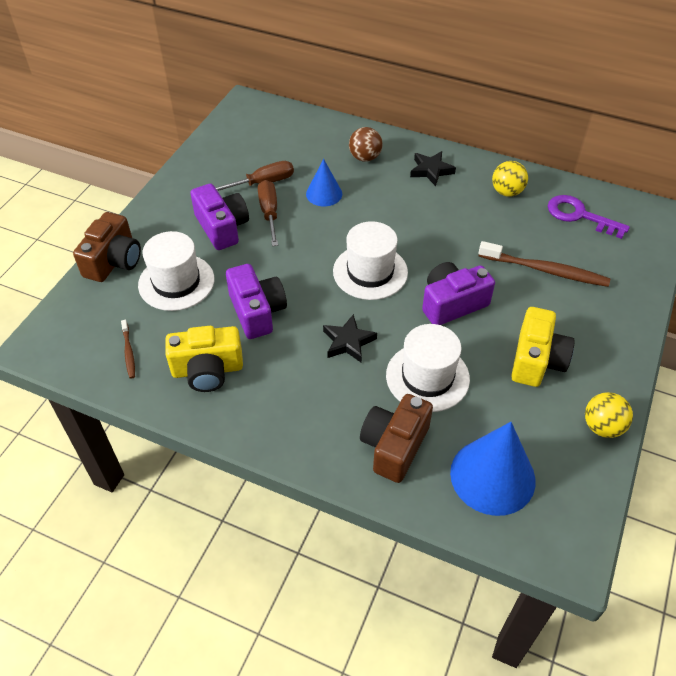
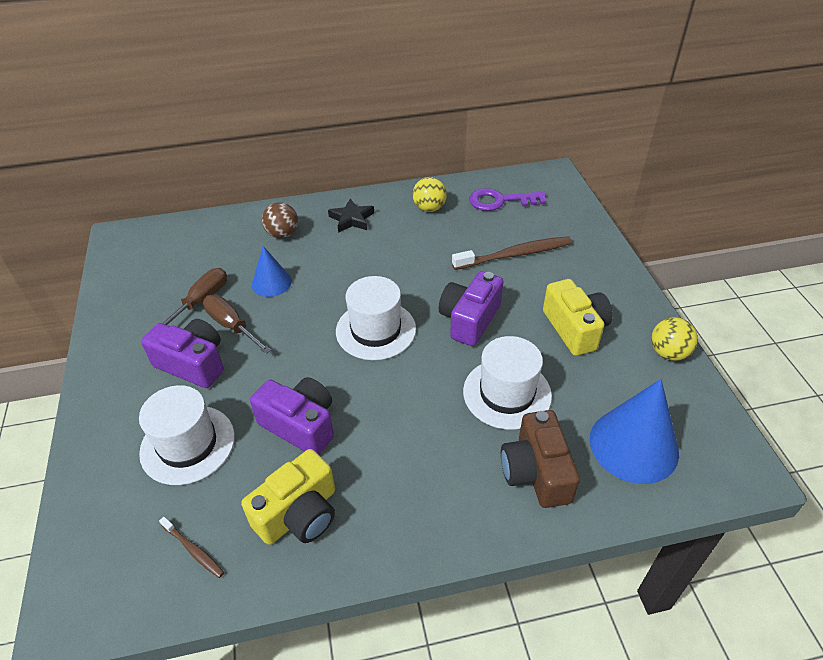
camera: 35 degrees left, 5 degrees down
(114, 261) = (93, 462): brown camera -> none
(348, 342) = (412, 403): black star -> none

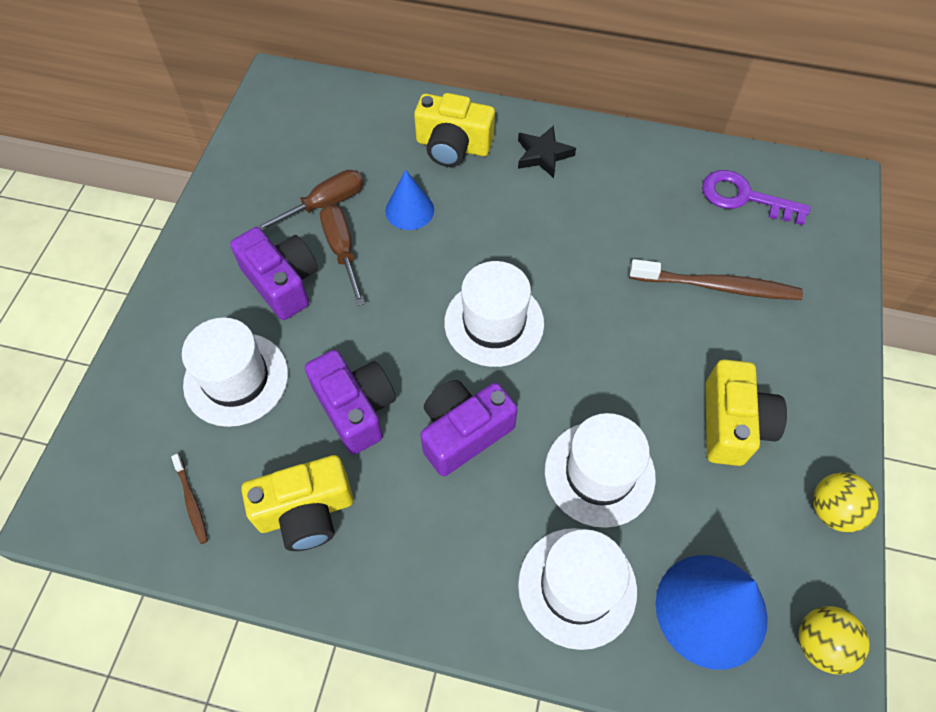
camera: 25 degrees right, 15 degrees up
(282, 234) = (453, 146): brown ball -> yellow camera
(429, 208) = (646, 174): yellow ball -> yellow ball (820, 644)
(469, 320) = (609, 355): purple camera -> purple camera (463, 433)
(536, 472) = (577, 587): brown camera -> white hat

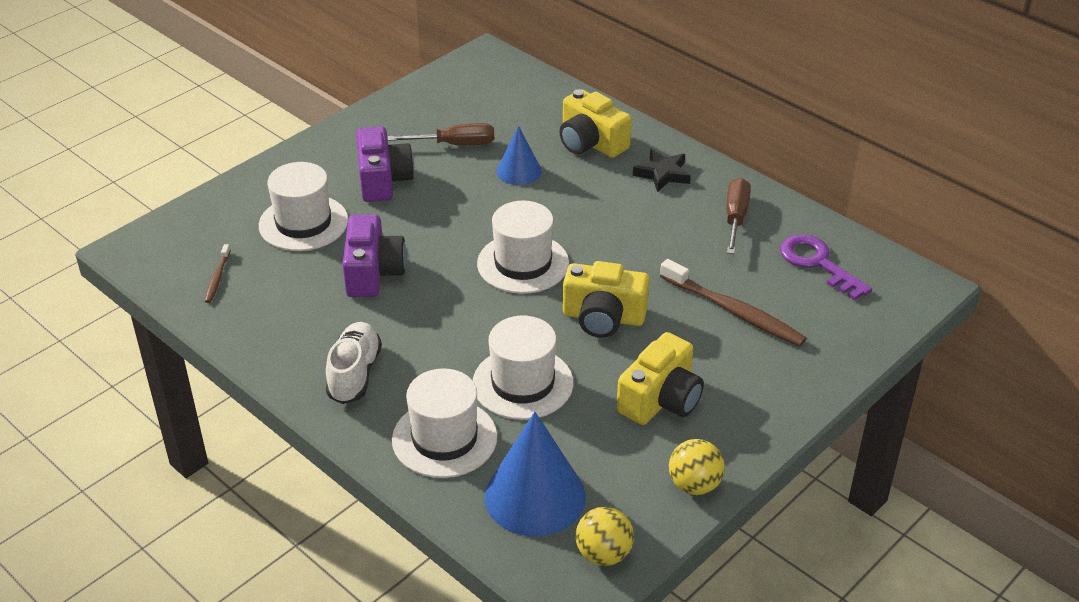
camera: 30 degrees right, 20 degrees down
(306, 512) = (289, 315): yellow camera -> yellow camera (603, 317)
(342, 251) = (444, 177): brown screwdriver -> brown screwdriver (735, 218)
(430, 553) = (354, 374): none -> white shoe
(463, 433) = (440, 318): purple camera -> none

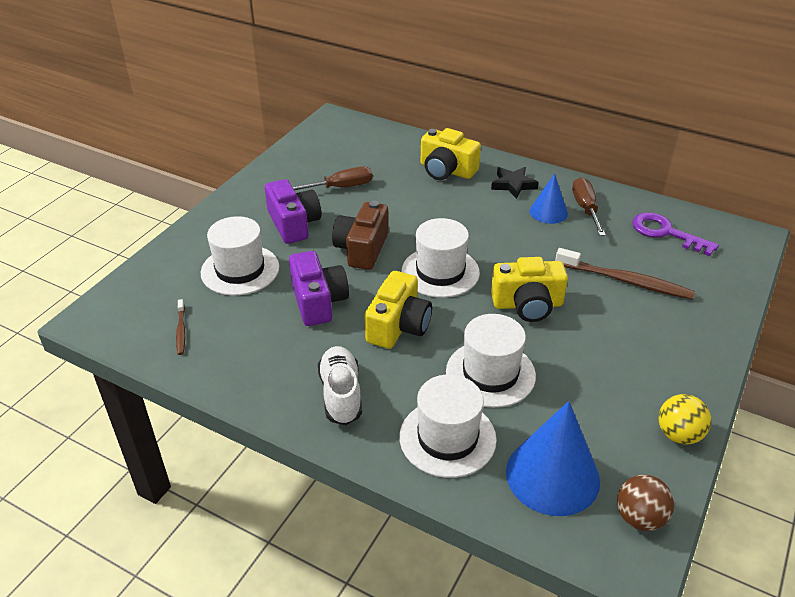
camera: 15 degrees left, 0 degrees up
(447, 222) = (362, 249): none -> brown camera
(519, 171) = (401, 200): blue cone -> blue cone (548, 212)
(603, 554) = (639, 518): yellow ball -> brown ball
(661, 399) = (610, 365): yellow camera -> yellow camera (398, 326)

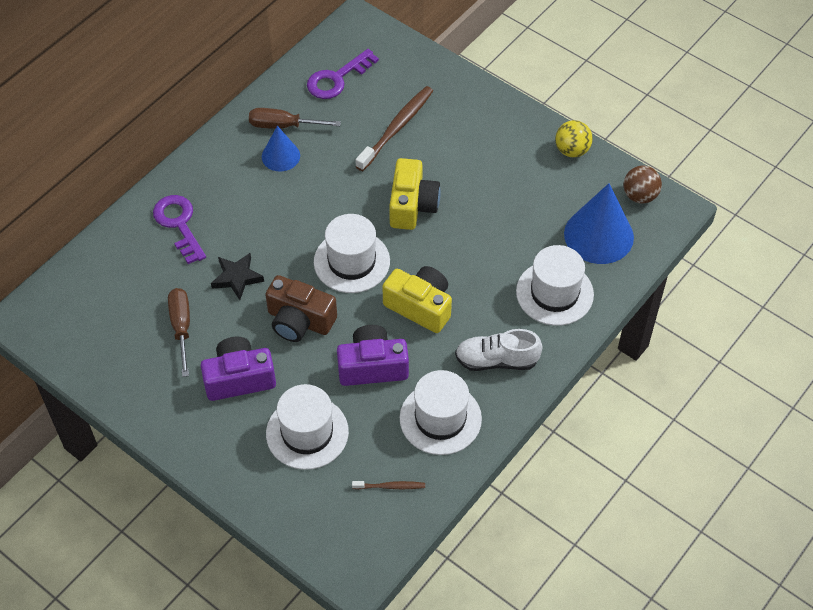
camera: 80 degrees left, 15 degrees up
(446, 170) = (179, 224): yellow camera -> purple key
(490, 373) = (491, 251): white hat -> white hat (440, 418)
(513, 185) = (225, 173): black star -> black star (237, 278)

